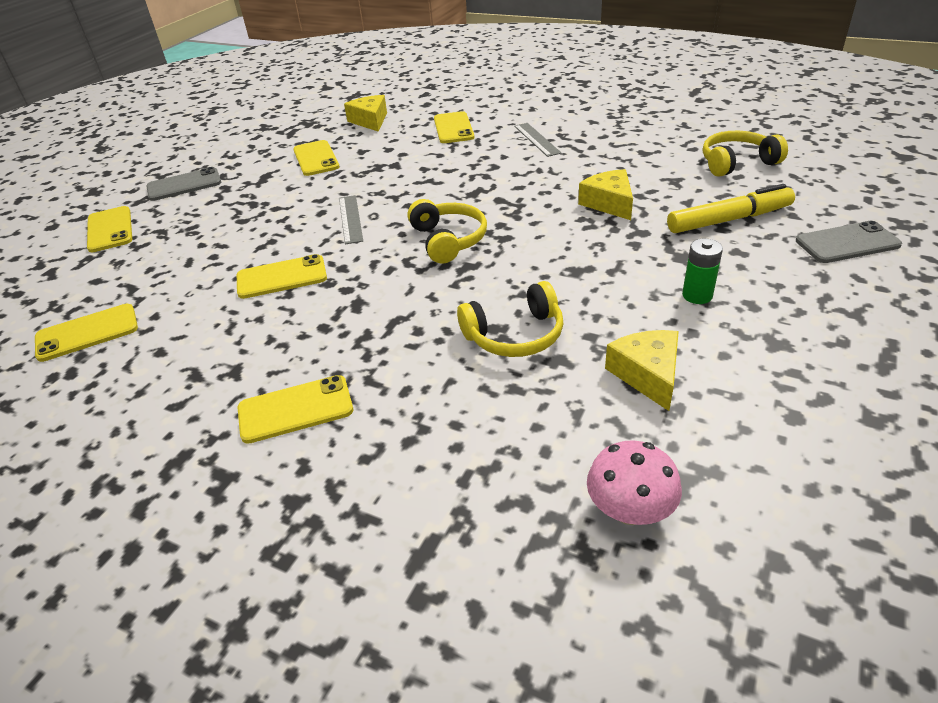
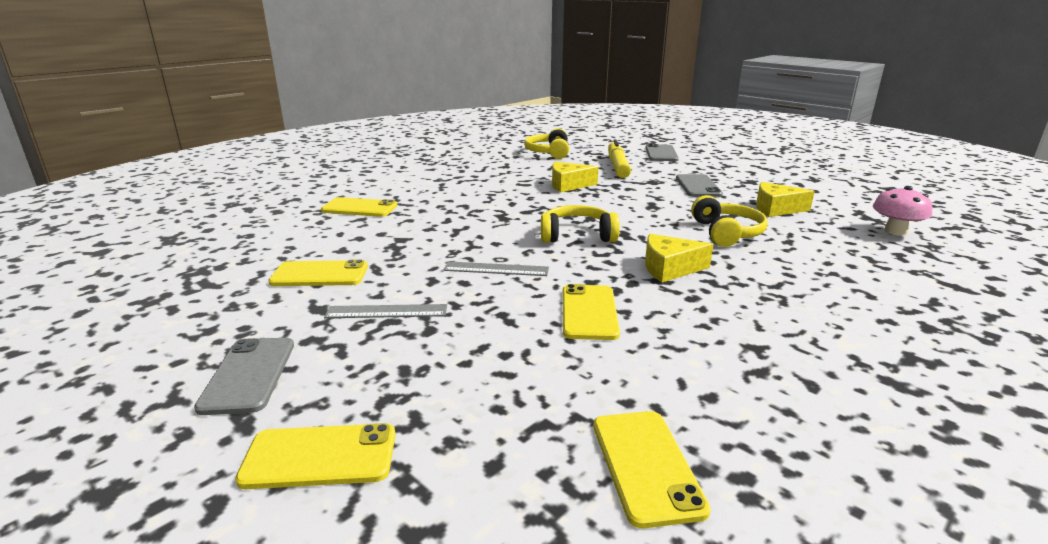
camera: 75 degrees left, 15 degrees down
(295, 409) = (814, 319): yellow phone -> none
(370, 121) = (267, 238): yellow cheese -> yellow cheese (669, 268)
(537, 139) = (435, 187): grey ruler -> grey ruler (386, 311)
(697, 295) = (698, 186): green battery -> grey phone

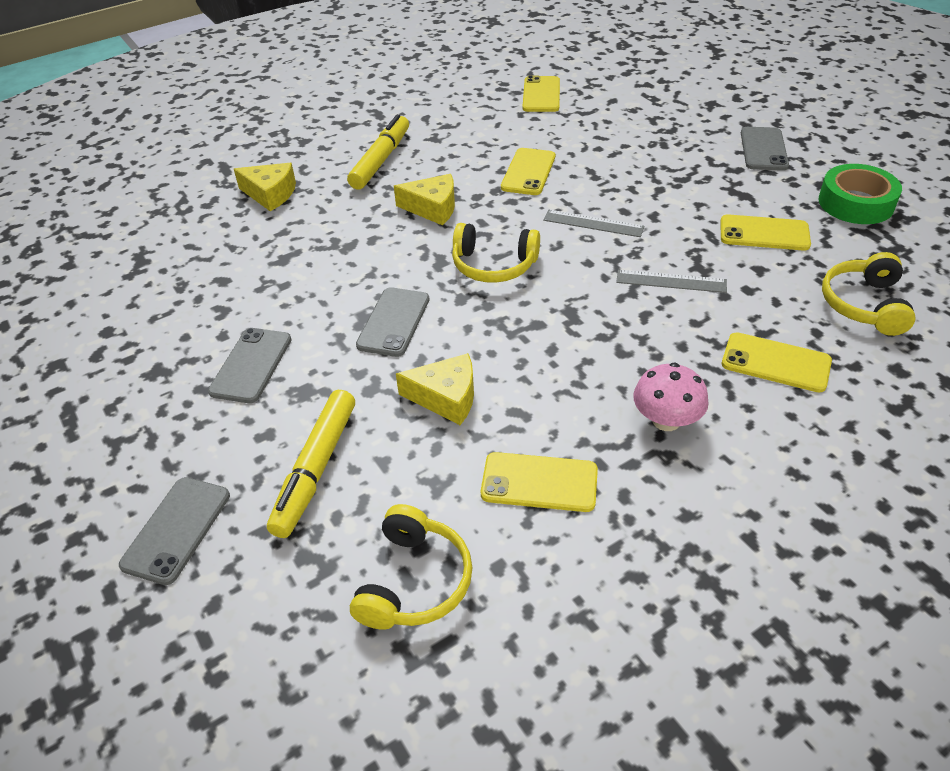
camera: 165 degrees left, 20 degrees up
(187, 311) = (856, 203): none -> green tape
(320, 456) = (697, 109): yellow phone -> yellow phone (539, 482)
(386, 311) = (687, 187): grey ruler -> grey ruler (671, 281)
(628, 205) = (394, 322): none -> grey phone
(726, 233) = (329, 252): yellow headphones -> yellow headphones (864, 305)
(776, 209) = (219, 290): yellow cheese -> yellow cheese (270, 194)
(788, 310) = (381, 160): none -> yellow marker
(895, 231) = (154, 234): pink mushroom -> pink mushroom (666, 420)

